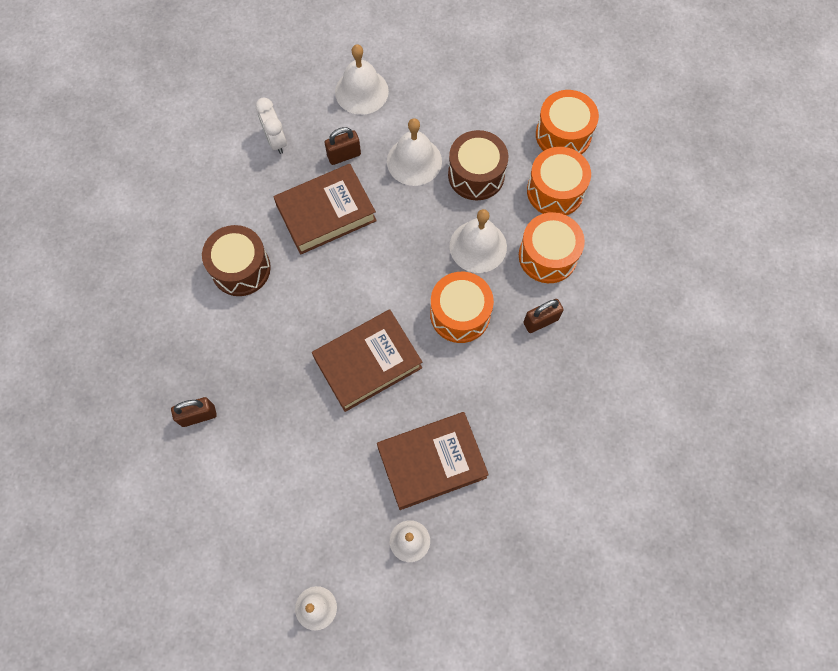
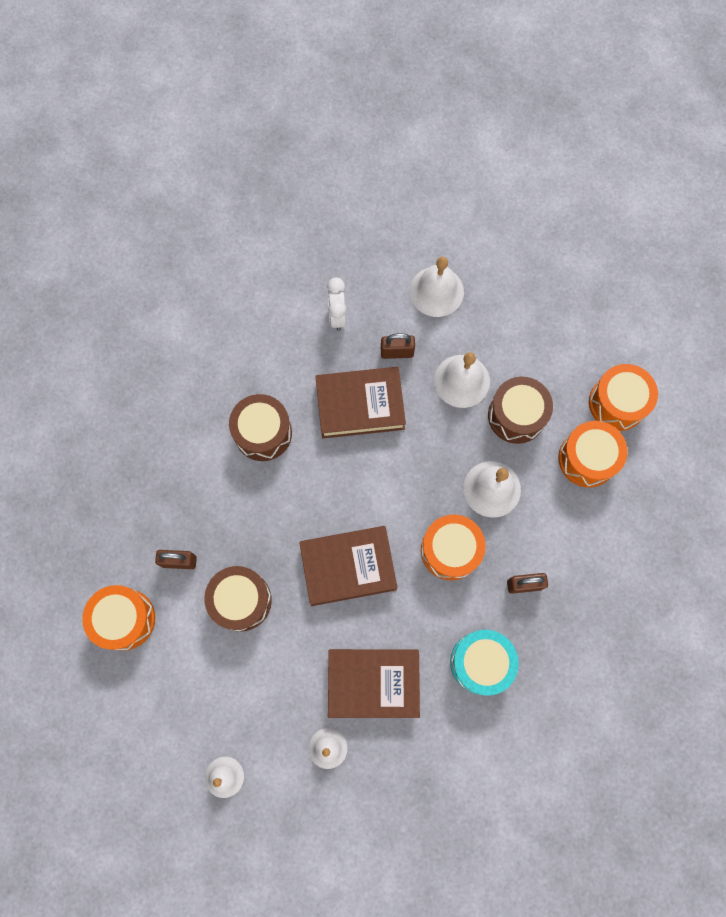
camera: 20 degrees right, 5 degrees up
(273, 431) = (241, 600): none -> brown drum
(527, 406) = (481, 662): none -> turquoise drum
(547, 256) = (555, 522): orange drum -> orange drum (124, 619)

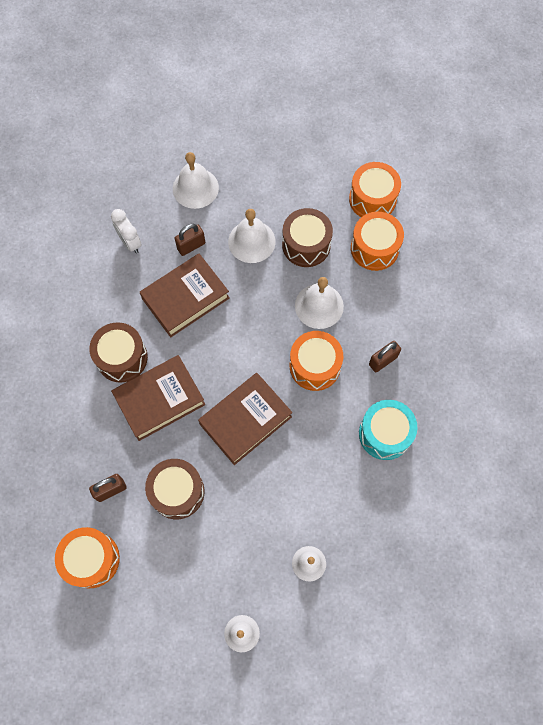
camera: 30 degrees left, 5 degrees down
(373, 683) = (314, 494): brown book -> brown book (159, 400)

